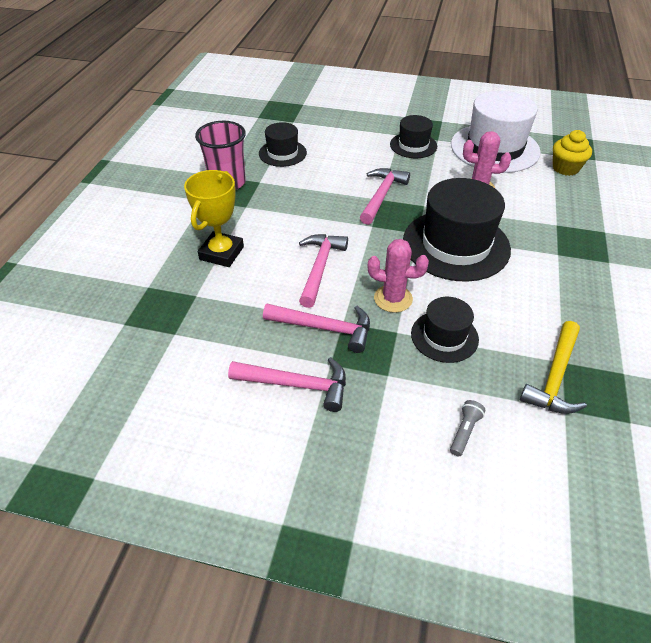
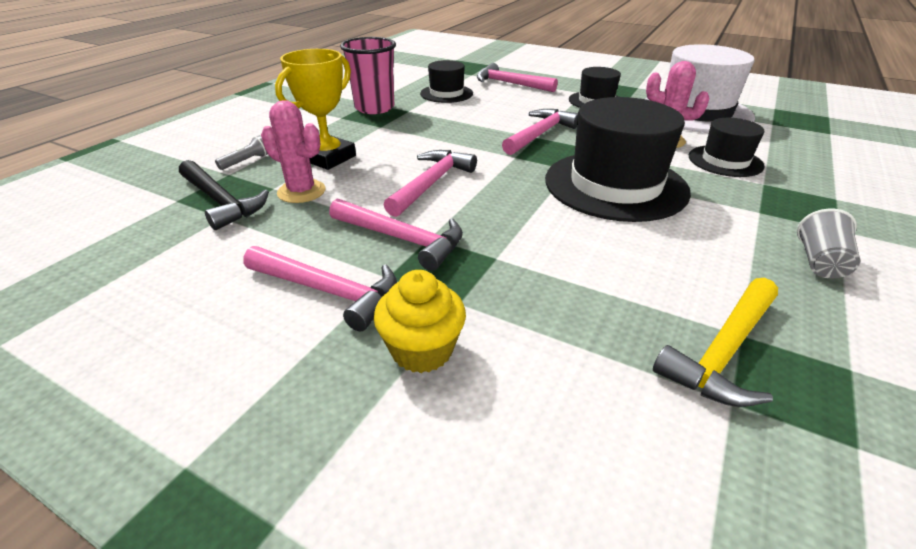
camera: 15 degrees right, 10 degrees down
(163, 318) = (221, 202): none -> black hammer
(333, 131) = (510, 84): none -> pink hammer
(393, 299) = (507, 224): pink cactus -> pink cactus (301, 191)
(444, 336) = (561, 273): black hat -> black hat (725, 161)
(464, 432) = (544, 398): grey flashlight -> grey flashlight (246, 161)
(565, 168) = (787, 136): yellow cupcake -> yellow cupcake (422, 350)
(600, 294) = (820, 262): none -> grey cup

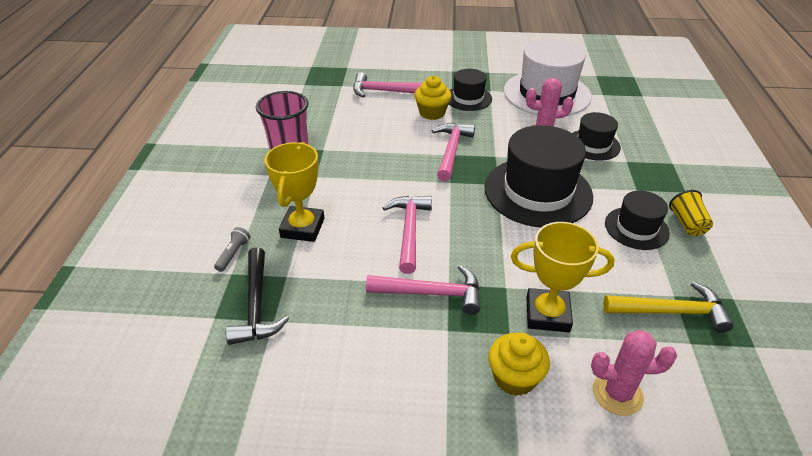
camera: 25 degrees left, 5 degrees up
(221, 202) = (256, 306): black hammer -> black hammer turned 60 degrees clockwise
(301, 191) = (314, 272): pink cactus -> pink cactus (617, 393)
(329, 291) = (419, 357): pink hammer -> none
(446, 93) = (339, 118): black hat -> black hat (636, 228)
(527, 299) = (547, 314): none -> yellow trophy
(545, 105) = (432, 113): none -> yellow cupcake
(723, 352) = (671, 312): yellow hammer -> yellow hammer turned 105 degrees counterclockwise
(820, 262) = (687, 224): grey cup -> yellow cup

